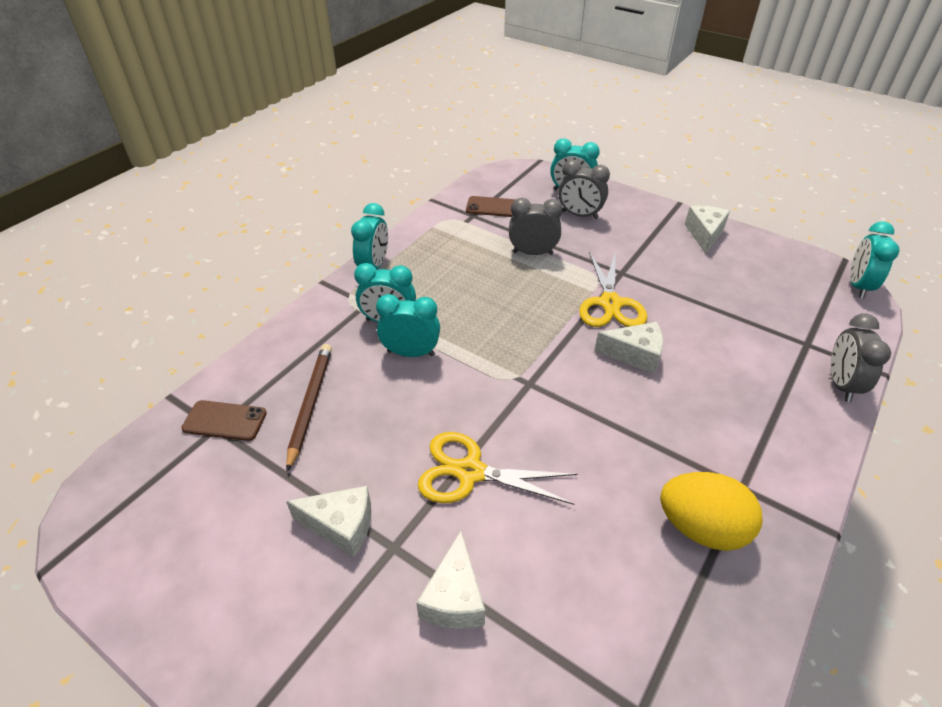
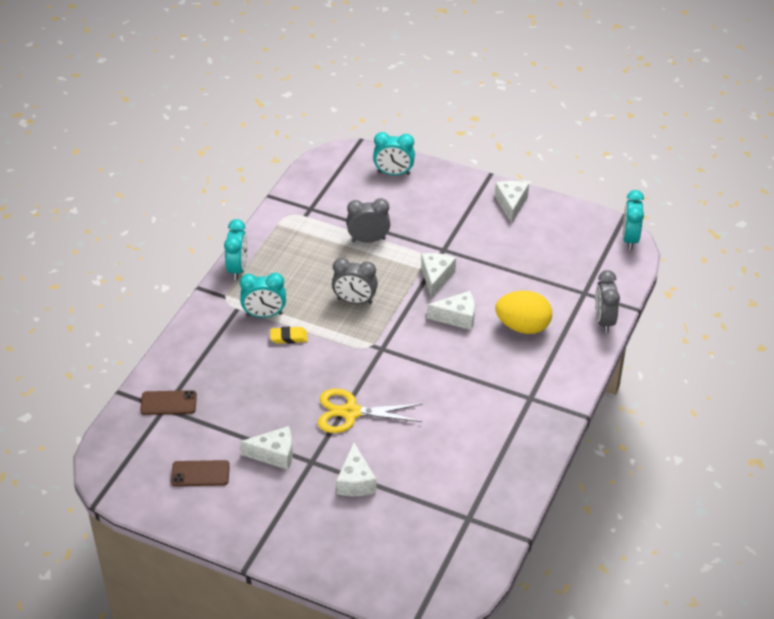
camera: 10 degrees left, 0 degrees up
(310, 404) = (226, 384): brown pencil -> none
(411, 353) = (288, 337): turquoise clock -> yellow eraser
(493, 207) = (326, 198): brown phone -> brown phone (200, 473)
(579, 215) = (404, 197): grey clock -> grey clock (355, 301)
(610, 303) = (436, 278): yellow scissors -> white cheese
(701, 528) = (503, 424): yellow egg -> yellow egg (523, 326)

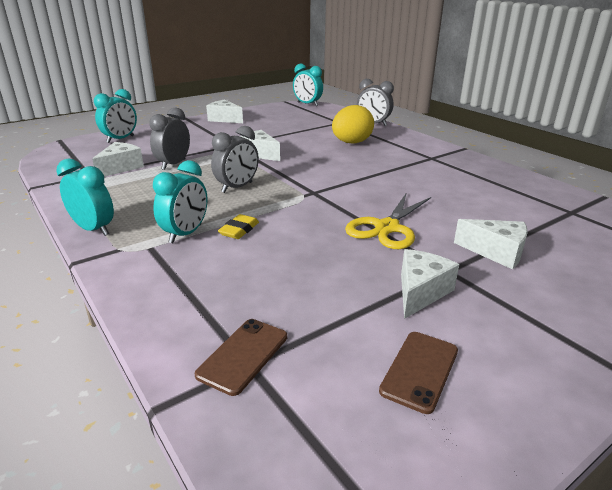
camera: 60 degrees left, 15 degrees down
(457, 317) = (314, 158): white cheese -> white cheese (121, 168)

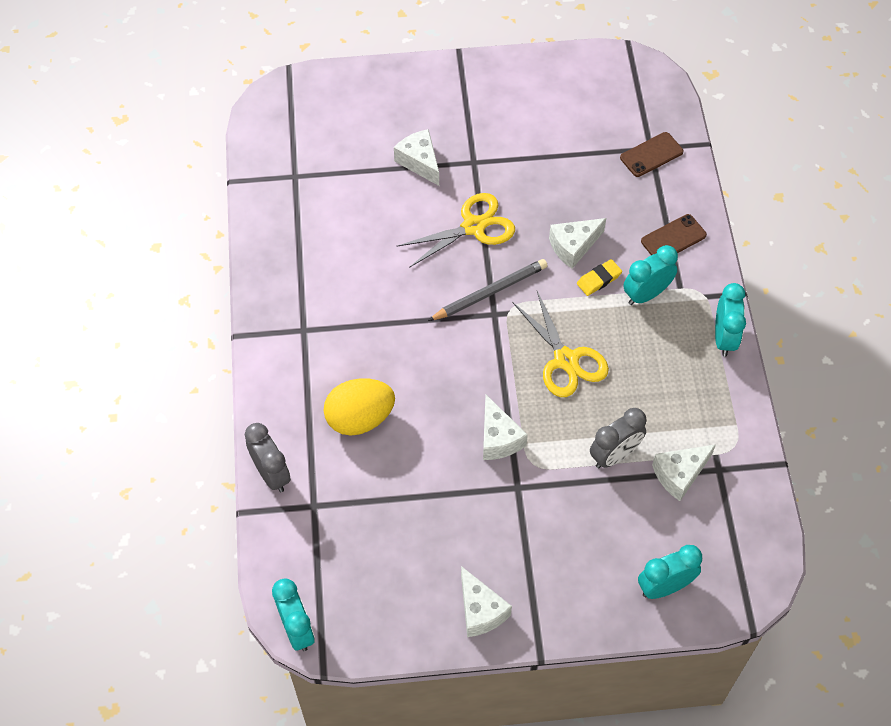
camera: 150 degrees left, 30 degrees up
(93, 229) = (724, 338): turquoise clock -> turquoise clock turned 150 degrees counterclockwise
(237, 187) = (566, 360): grey clock -> yellow scissors
(329, 200) = (490, 292): none -> grey pencil
(420, 292) = (512, 152): white cheese -> white cheese (573, 246)
(420, 370) = (563, 105): brown phone -> brown phone (673, 238)

